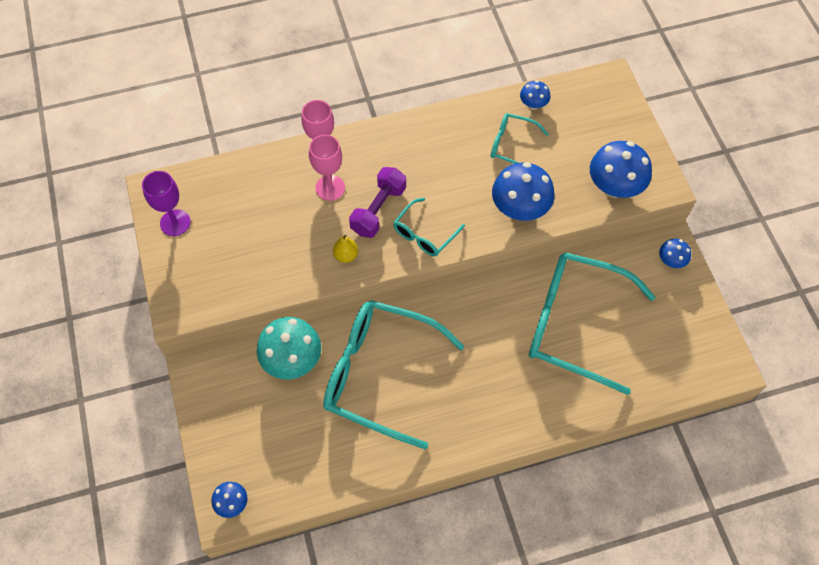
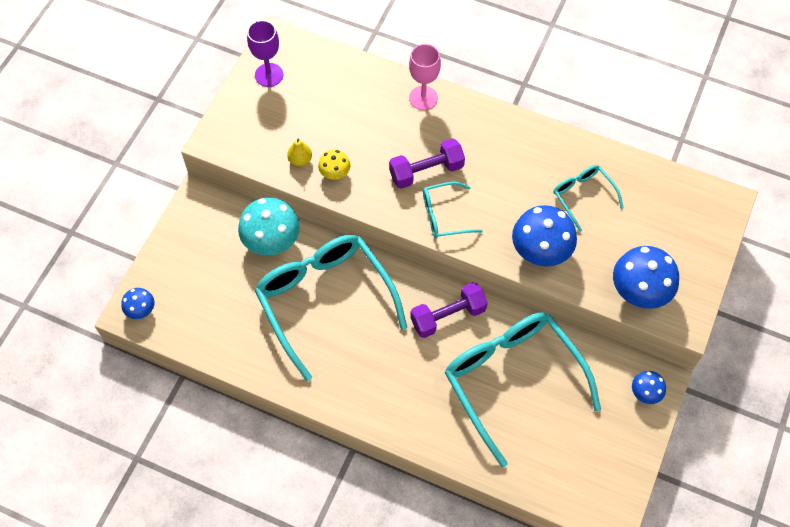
camera: 40 degrees right, 0 degrees up
(306, 264) = (335, 173): none -> yellow mushroom
(330, 188) = (405, 128): pink goblet -> none
(346, 255) = (369, 188): yellow pear -> yellow pear (300, 160)
(485, 313) = (448, 316): none -> purple dumbbell
(533, 104) = (634, 175): blue mushroom -> none

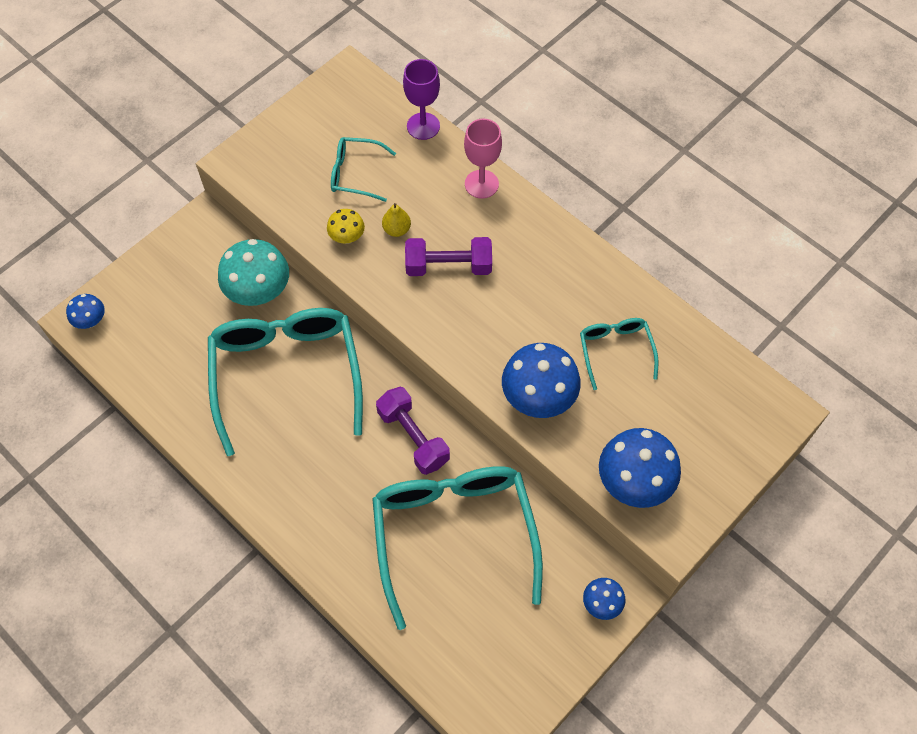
camera: 20 degrees right, 0 degrees up
(269, 75) = (324, 109): purple goblet -> purple goblet (423, 126)
(300, 160) = (316, 211): yellow pear -> yellow pear (397, 230)
(444, 215) = (447, 322): turquoise glasses -> turquoise glasses (355, 174)
(448, 316) = (413, 437): purple dumbbell -> purple dumbbell turned 60 degrees clockwise

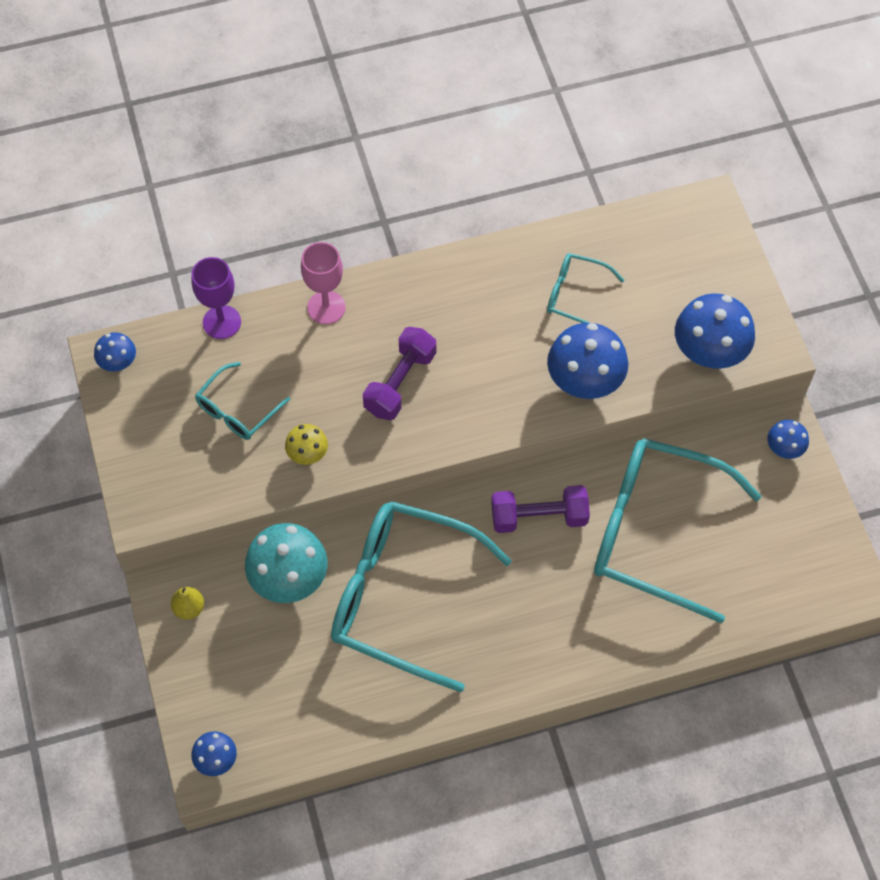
camera: 60 degrees left, 0 degrees up
(348, 83) = (118, 362): none -> blue mushroom
(397, 230) = (329, 406): yellow pear -> yellow pear (189, 608)

